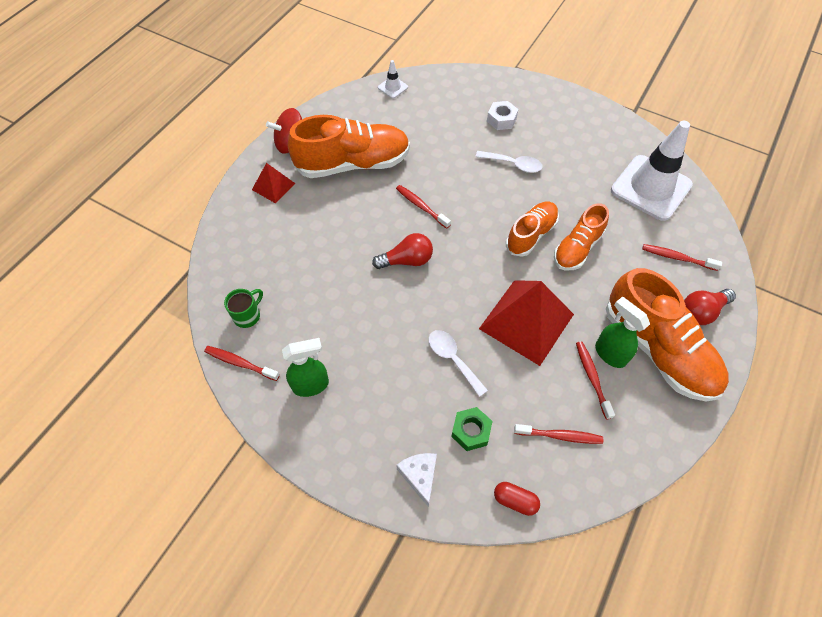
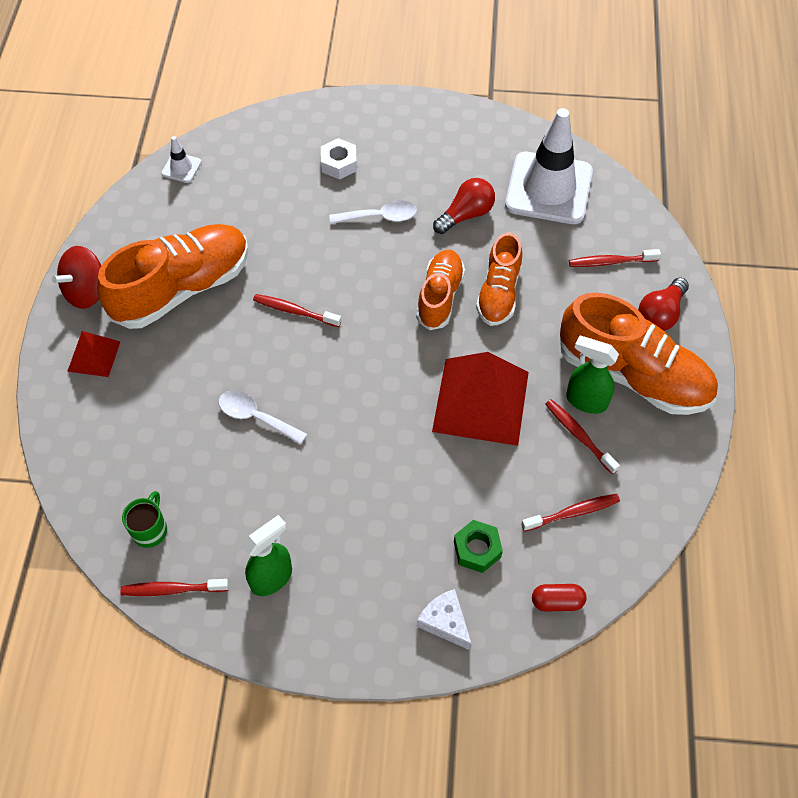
camera: 25 degrees left, 0 degrees up
(407, 260) = (310, 385): red light bulb -> red light bulb (466, 215)
(453, 359) = (420, 478): white spoon -> white spoon (256, 417)

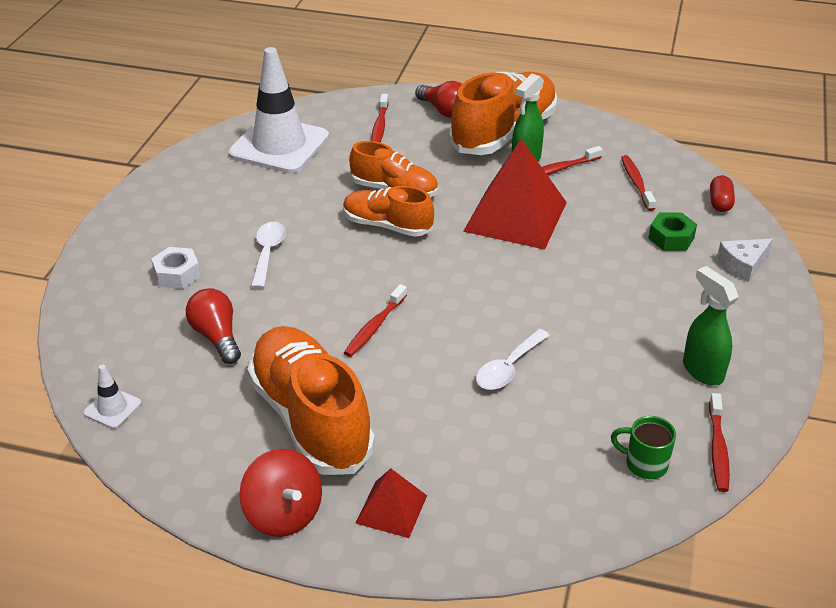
camera: 80 degrees left, 20 degrees down
(466, 215) = (290, 197): red light bulb -> red light bulb (217, 337)

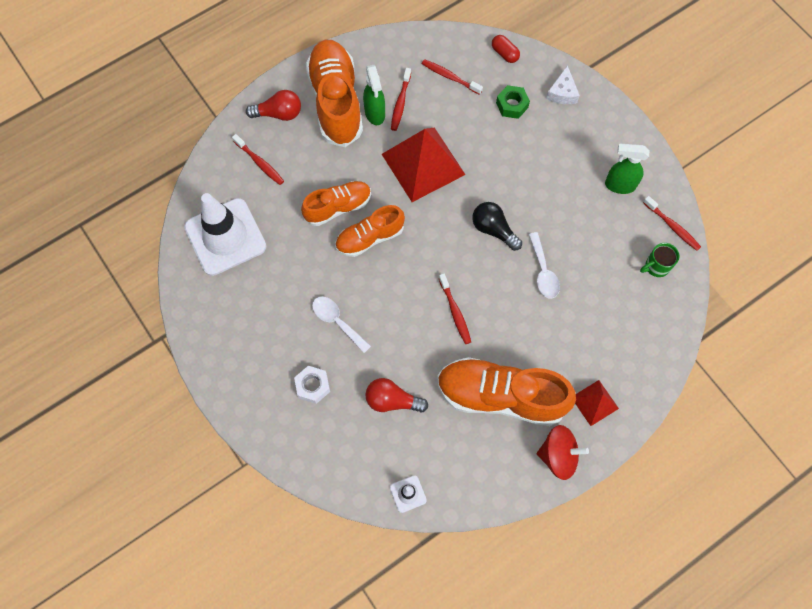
camera: 50 degrees left, 30 degrees up
(509, 303) = (493, 229): none -> black light bulb

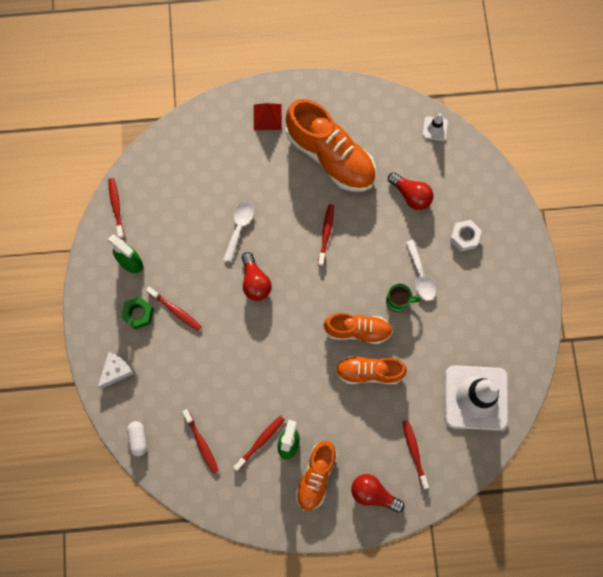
camera: 150 degrees left, 5 degrees up
(336, 101) = (316, 476): orange shoe -> orange shoe, size x0.59
(423, 164) = (276, 371): red pyramid -> none
(493, 229) = (255, 282): black light bulb -> red light bulb
(504, 53) = (138, 439): red capsule -> white capsule
(512, 105) = (167, 384): green nut -> green nut (138, 314)
(548, 166) = (175, 310): none -> red toothbrush
(558, 455) = (316, 97): red spinning top -> none
(656, 266) = (152, 184): green mug -> green mug (398, 301)

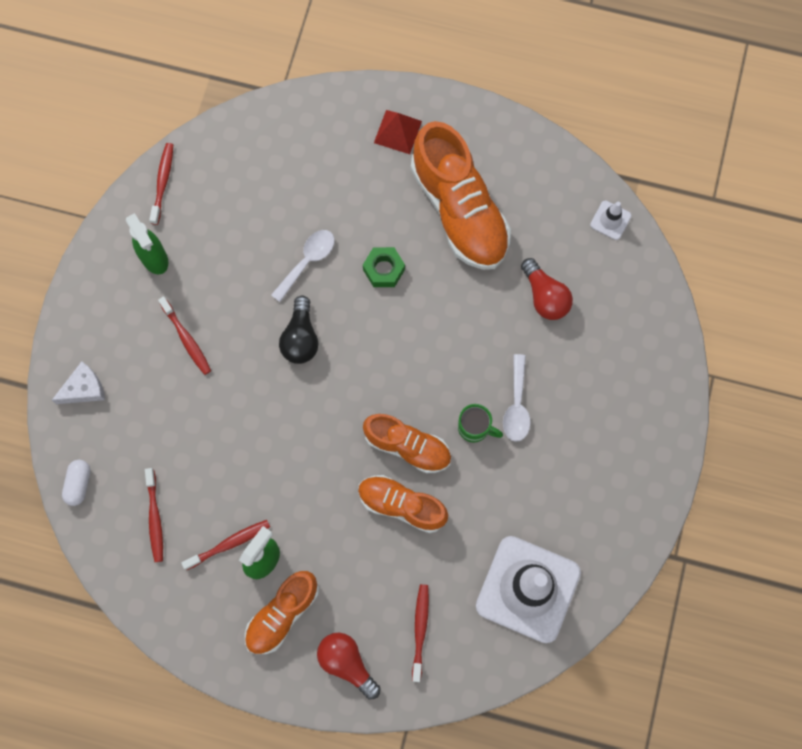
camera: 20 degrees right, 0 degrees up
(138, 314) = (139, 327): green nut -> green nut (384, 270)
(255, 282) = (300, 338): red light bulb -> black light bulb
(326, 234) = (415, 308): red toothbrush -> none
(464, 237) = (594, 375): white nut -> none

